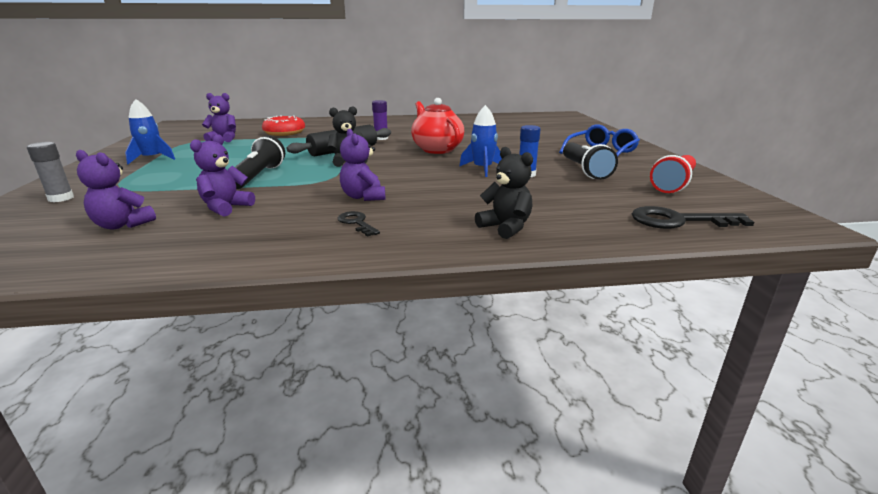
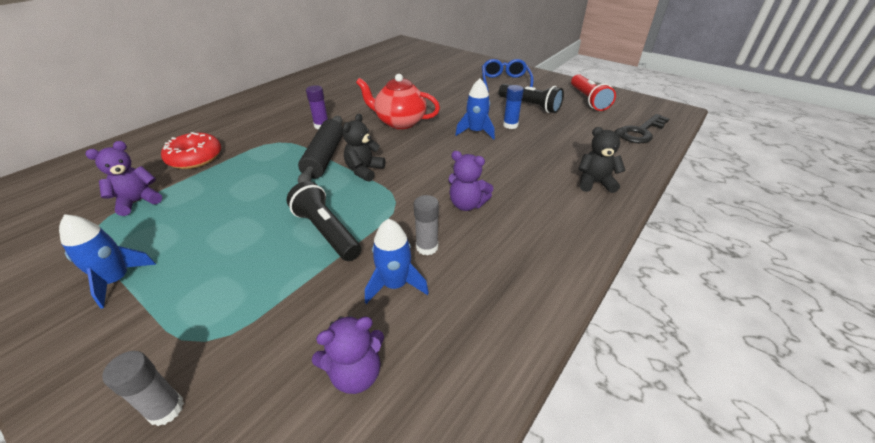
camera: 45 degrees left, 15 degrees up
(226, 208) = (395, 284): purple teddy bear -> blue rocket
(284, 203) = (427, 247): none -> grey glue stick
(356, 223) = (520, 233): black key -> none

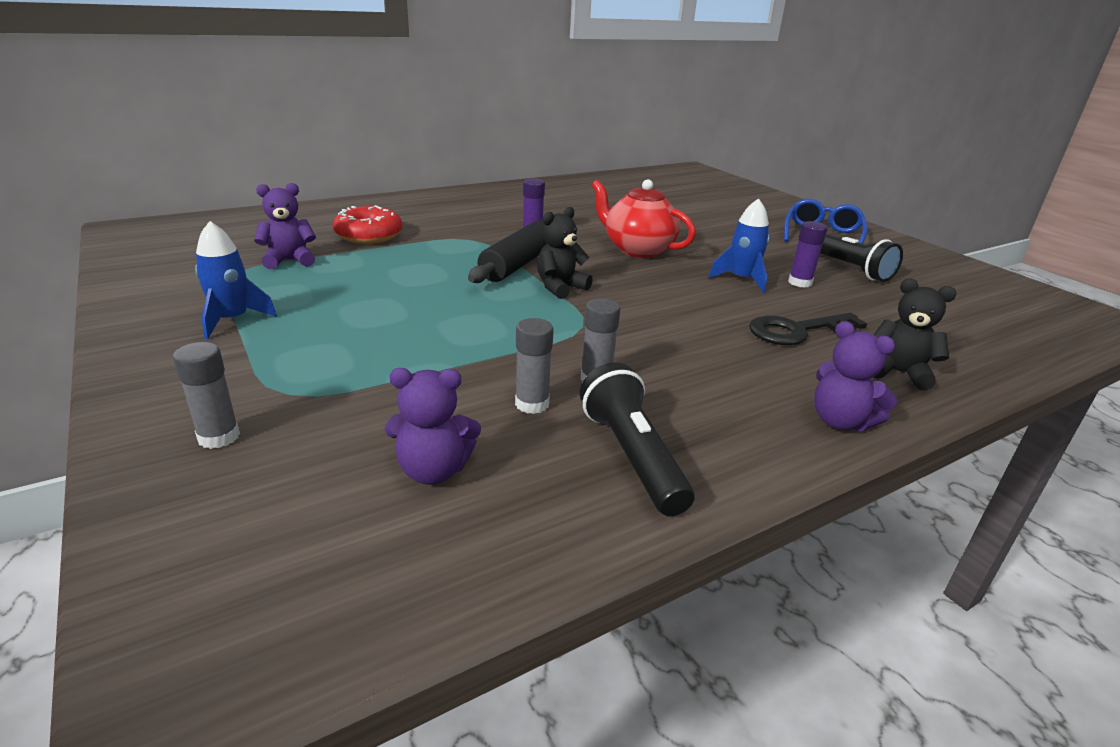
camera: 20 degrees right, 10 degrees down
(326, 232) = (477, 334): black flashlight -> black flashlight (632, 456)
(395, 284) = (532, 404): blue rocket -> grey glue stick
(467, 204) = (679, 351): purple teddy bear -> purple teddy bear (840, 421)
(510, 125) = (800, 282): blue glue stick -> purple glue stick
(588, 100) = (951, 278): red flashlight -> none
(641, 132) = (1024, 332): black key -> black key (797, 331)

